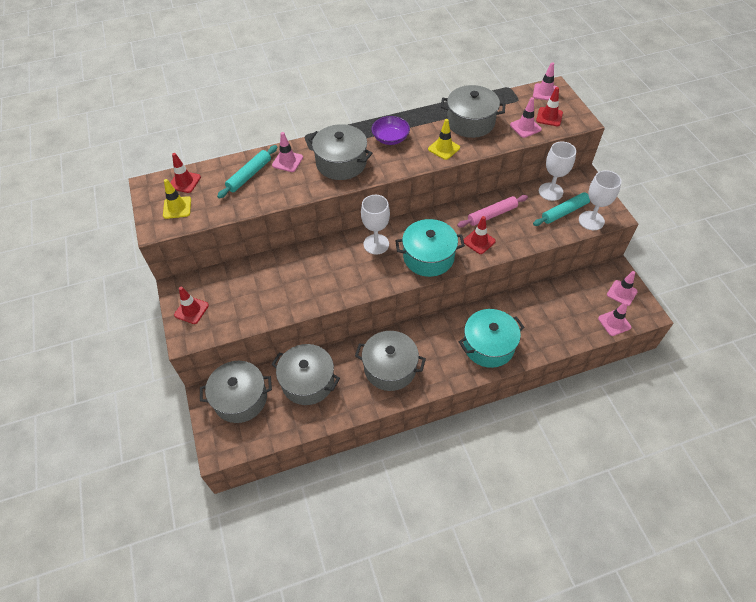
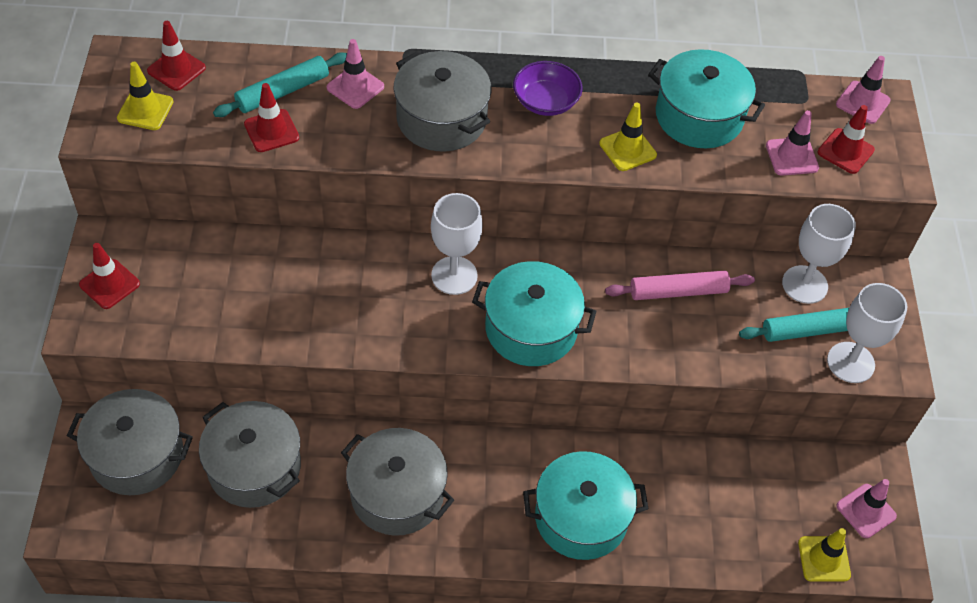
camera: 15 degrees right, 0 degrees up
(470, 122) = (699, 116): grey pot -> turquoise pot
(479, 241) = (631, 331): red traffic cone -> red traffic cone (271, 131)
(614, 323) = (824, 559): pink traffic cone -> yellow traffic cone

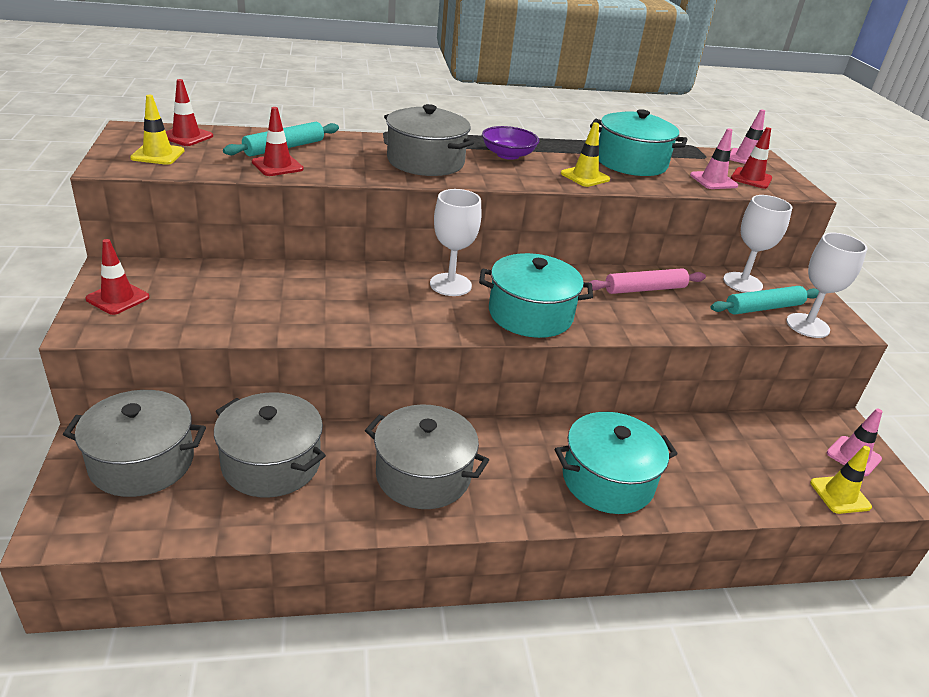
camera: 10 degrees left, 20 degrees down
(355, 87) = (347, 146): pink traffic cone -> none

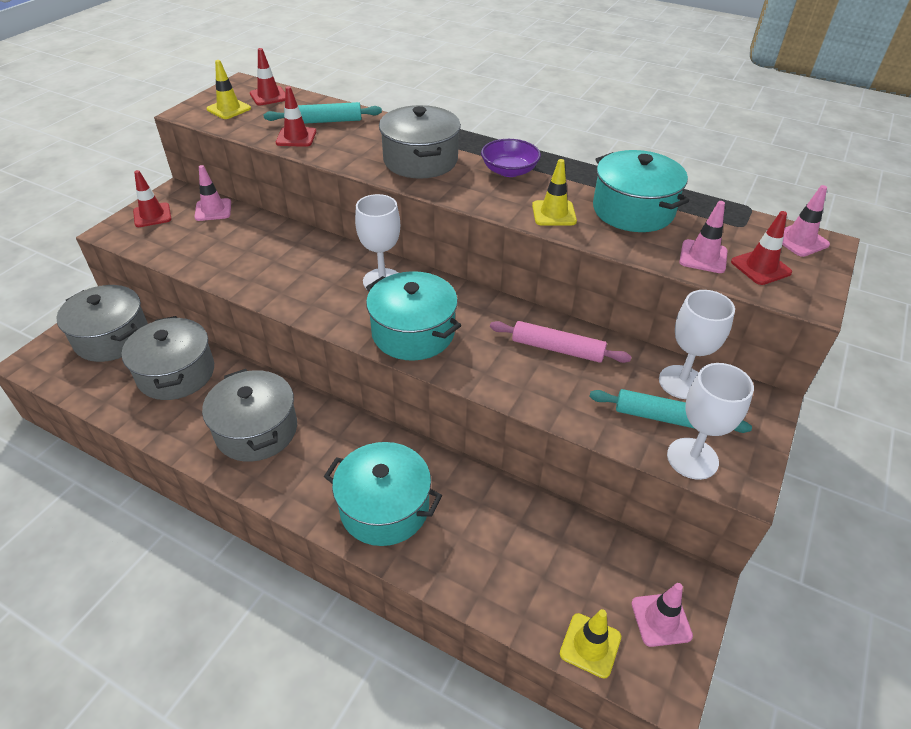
camera: 40 degrees right, 10 degrees up
(189, 274) = (213, 210): none -> pink traffic cone

